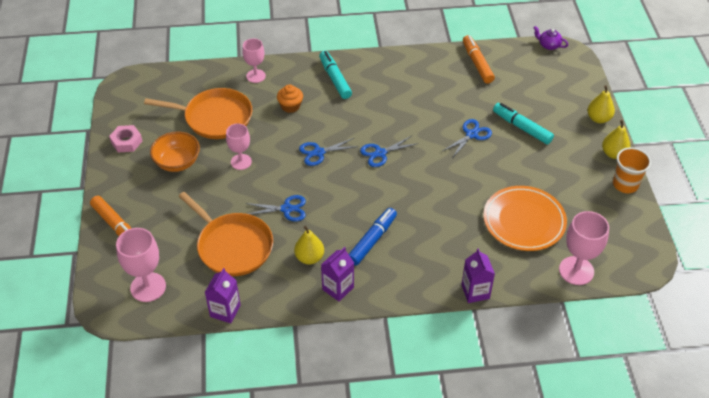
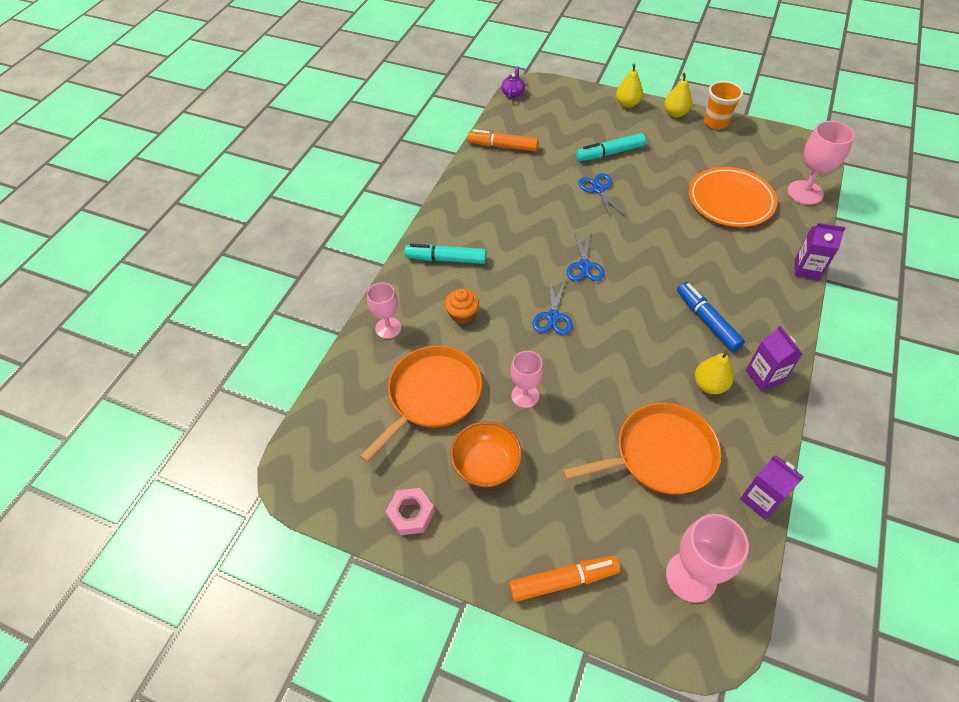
camera: 60 degrees left, 5 degrees up
(286, 209) = (625, 379): blue scissors -> none
(548, 45) = (513, 93): purple teapot -> purple teapot turned 135 degrees clockwise

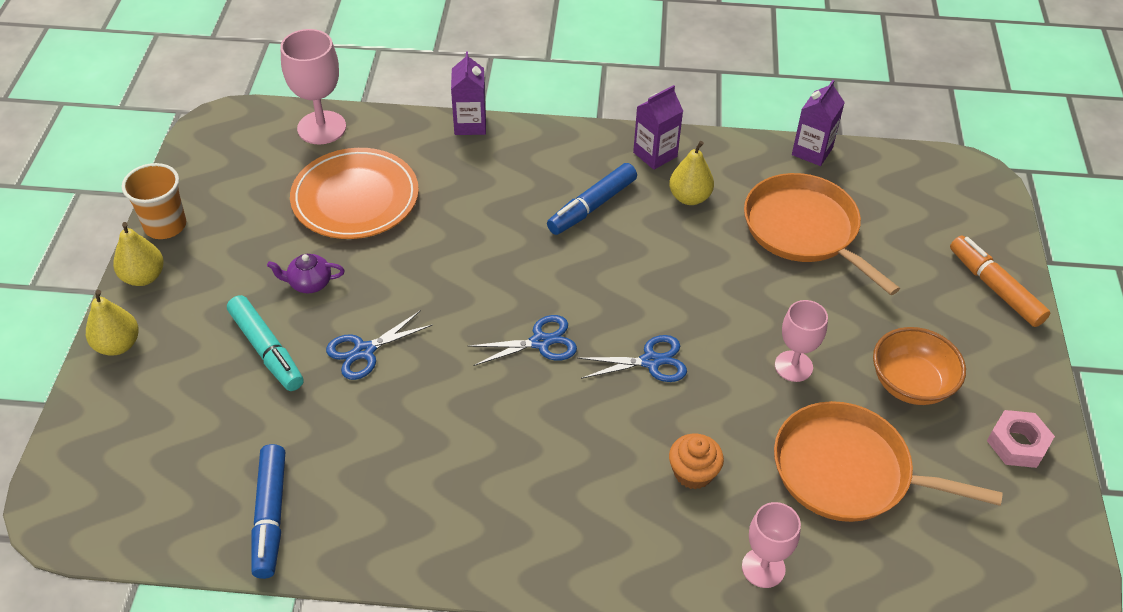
camera: 110 degrees left, 5 degrees down
(446, 259) = (589, 528): turquoise marker -> none
(502, 146) = (270, 516): orange marker -> blue marker
(513, 93) = (87, 539): purple teapot -> purple teapot (309, 283)
(691, 577) = (924, 194): pink goblet -> none

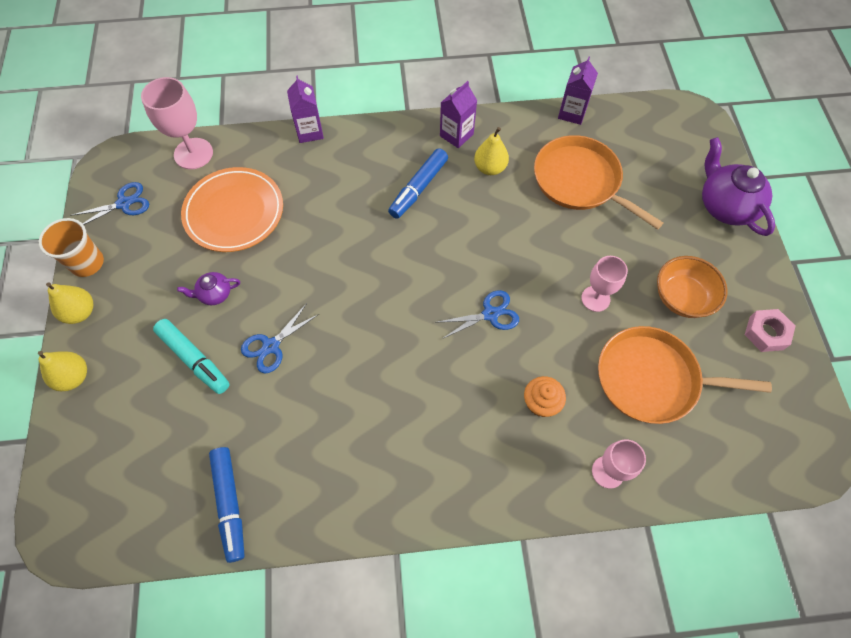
camera: 10 degrees left, 15 degrees up
(540, 342) = (404, 313): blue scissors -> blue scissors (124, 203)
(995, 287) = (725, 206): orange marker -> purple teapot

